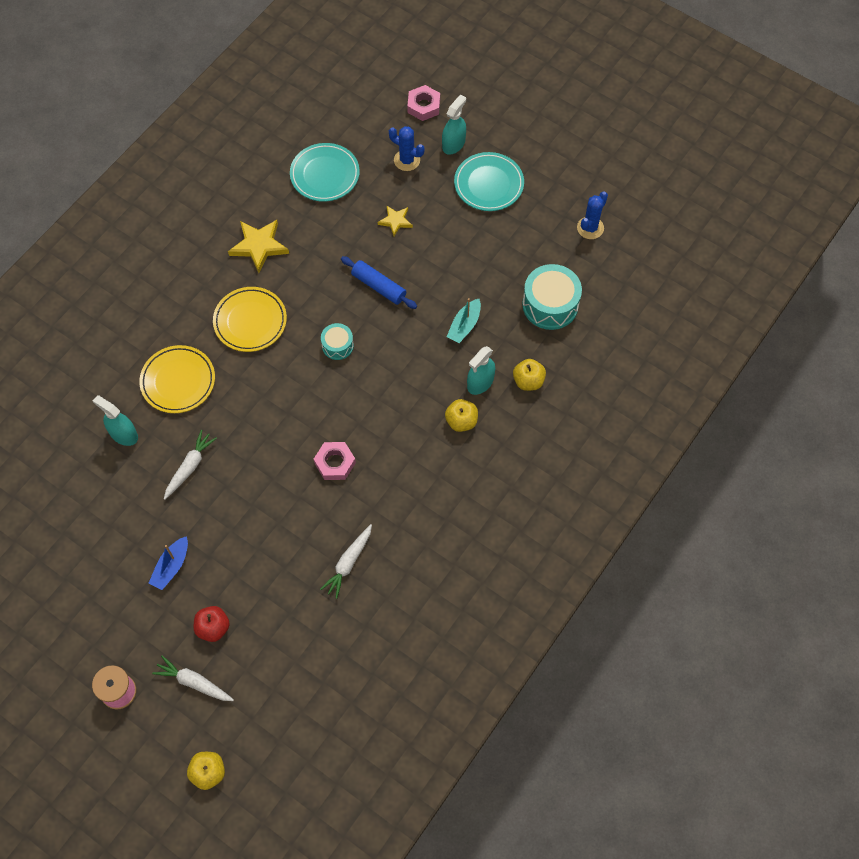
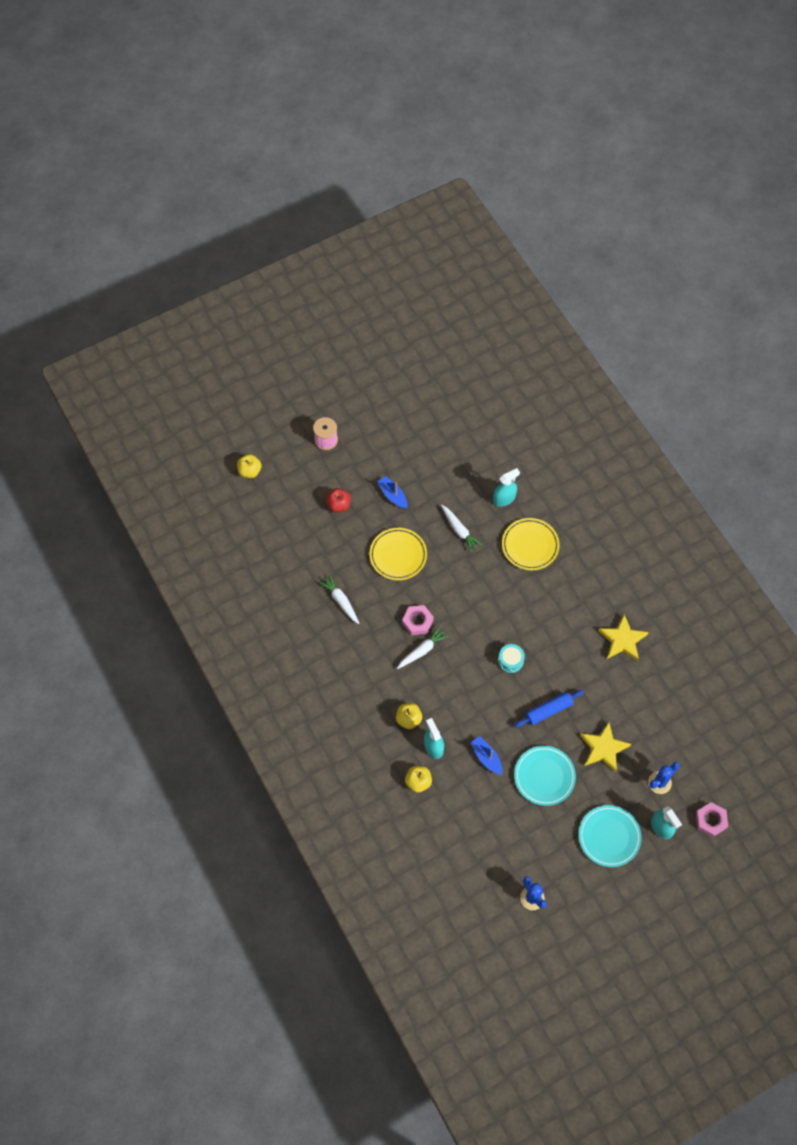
camera: 115 degrees right, 0 degrees up
(194, 682) = (309, 482): white carrot -> white carrot (422, 650)
(250, 321) = (558, 610): yellow plate -> yellow plate (398, 555)
(325, 175) = (670, 713): turquoise plate -> turquoise plate (544, 776)
(395, 221) = (603, 748): yellow star -> yellow star, size x1.69
(464, 325) = (486, 757): turquoise boat -> blue boat
(550, 305) = (475, 830): turquoise drum -> none

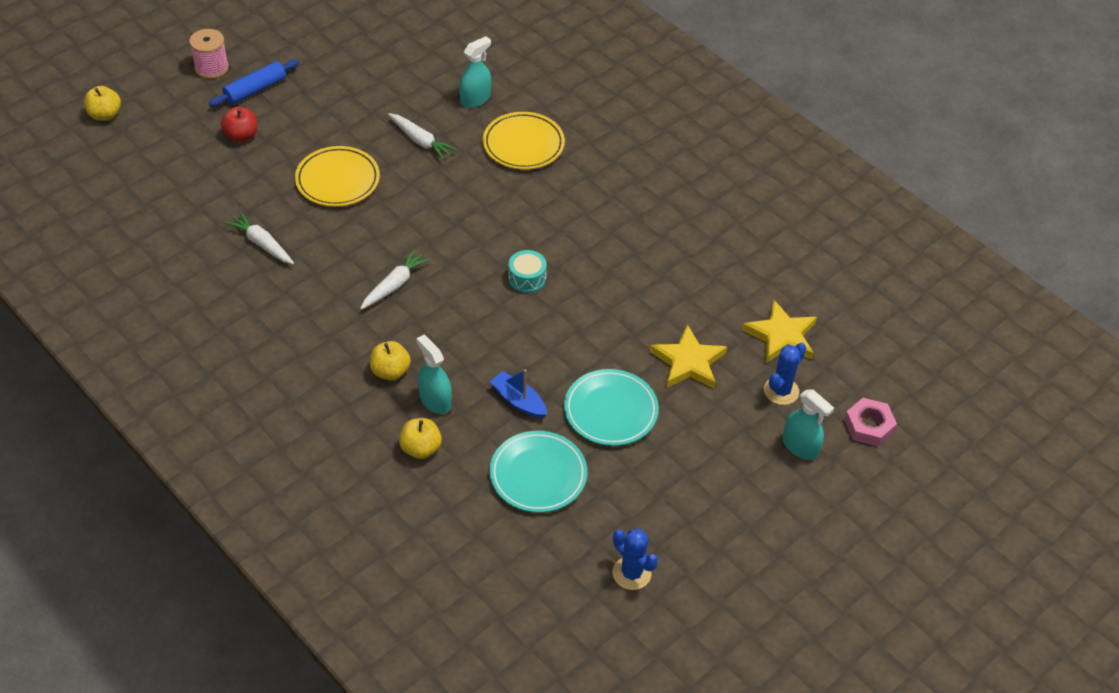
camera: 15 degrees left, 15 degrees down
(393, 495) = (318, 115): blue boat -> none
(417, 621) = (381, 252): pink nut -> none
(549, 710) = (597, 329): blue rolling pin -> blue rolling pin (255, 89)
(609, 837) = (727, 471): turquoise plate -> turquoise plate (538, 475)
(622, 640) = (680, 231): yellow star -> yellow star (781, 336)

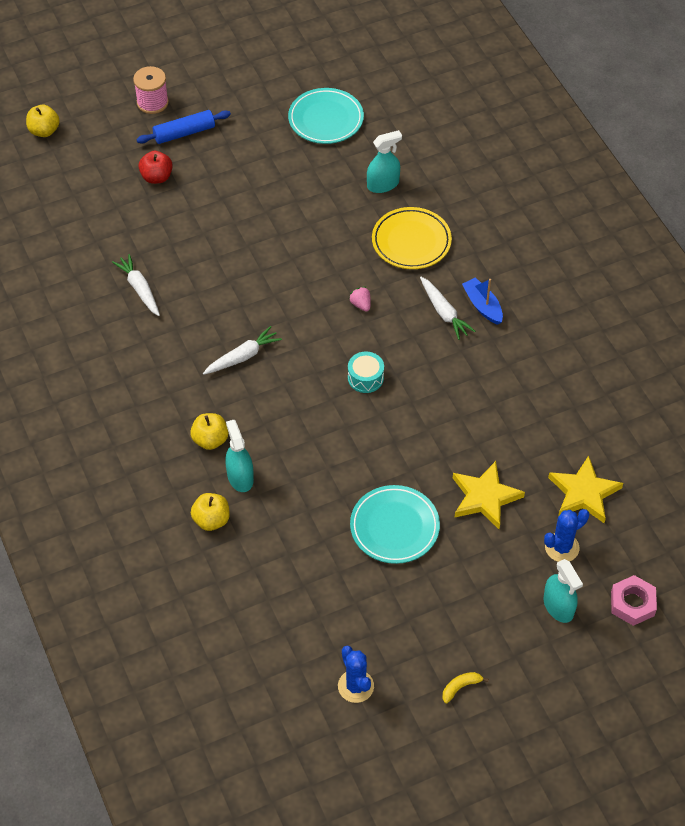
camera: 20 degrees right, 5 degrees up
(337, 180) = (227, 241): yellow plate -> none
(420, 141) = (316, 217): white carrot -> white carrot (444, 312)
(496, 212) = (361, 304): none -> pink strawberry
(518, 401) = (314, 496): blue boat -> blue boat (482, 306)
(538, 475) = (306, 572): turquoise plate -> turquoise plate (326, 119)
(736, 547) = (460, 687): none -> yellow banana

